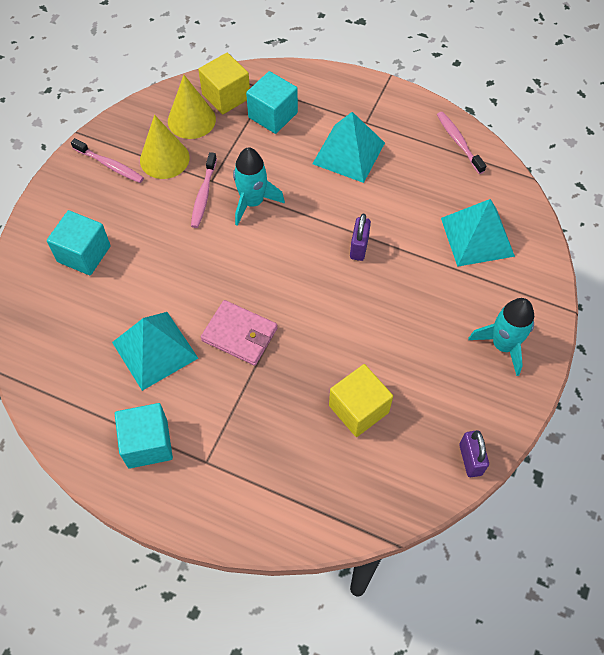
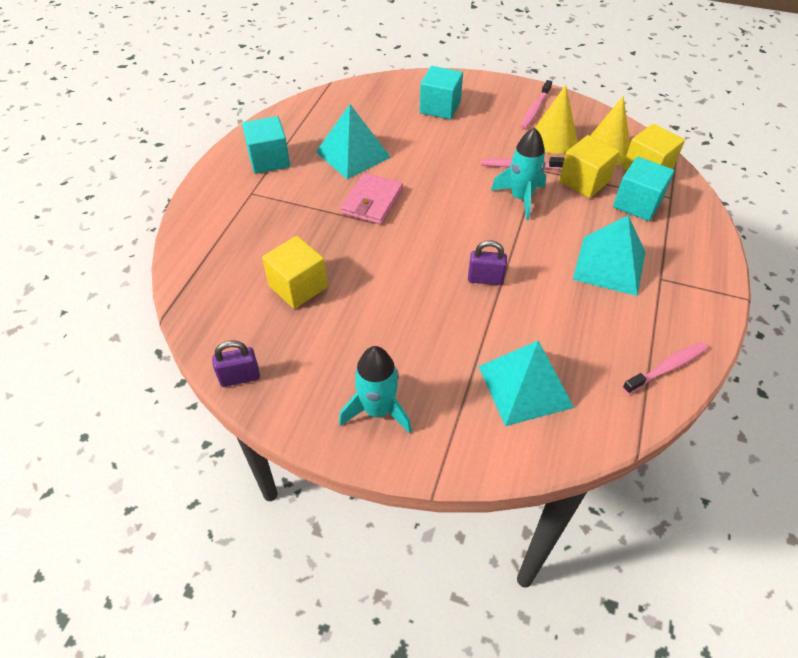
camera: 85 degrees right, 10 degrees down
(236, 147) = (584, 181): none -> yellow cube

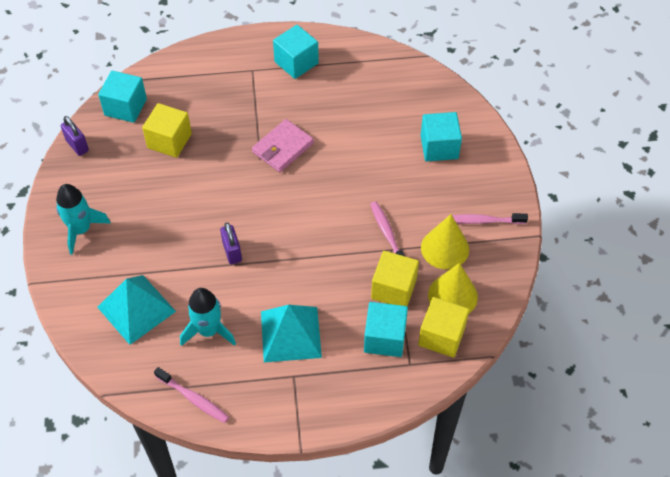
camera: 65 degrees right, 5 degrees up
(216, 312) = (125, 107): none -> turquoise cube
(353, 154) = (334, 112): turquoise pyramid -> none
(372, 201) = (283, 148): pink wallet -> pink wallet turned 45 degrees counterclockwise
(520, 198) = (343, 247): turquoise rocket -> turquoise rocket (208, 330)

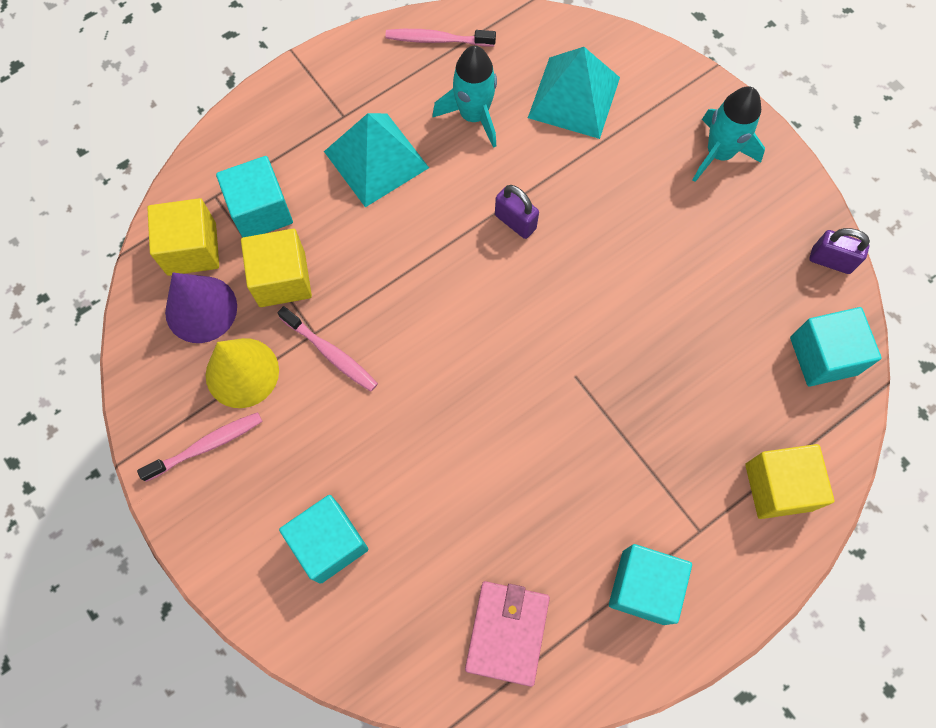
camera: 150 degrees right, 15 degrees up
(169, 141) = (718, 335): yellow cube -> yellow cube (778, 487)
(283, 148) = (556, 412): pink wallet -> pink wallet (507, 633)
(452, 296) = (201, 309): yellow cone -> purple cone

